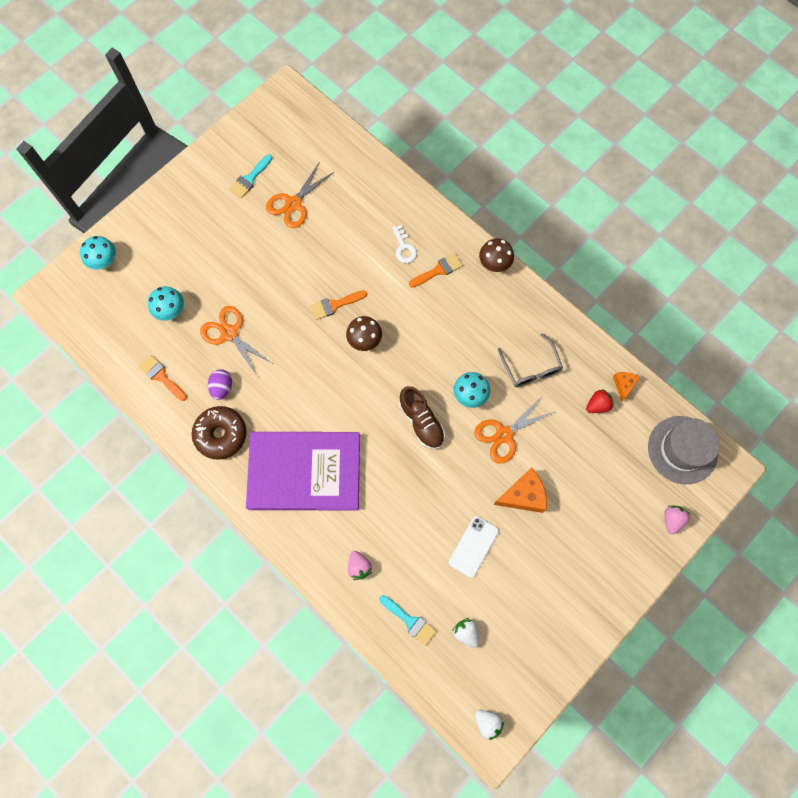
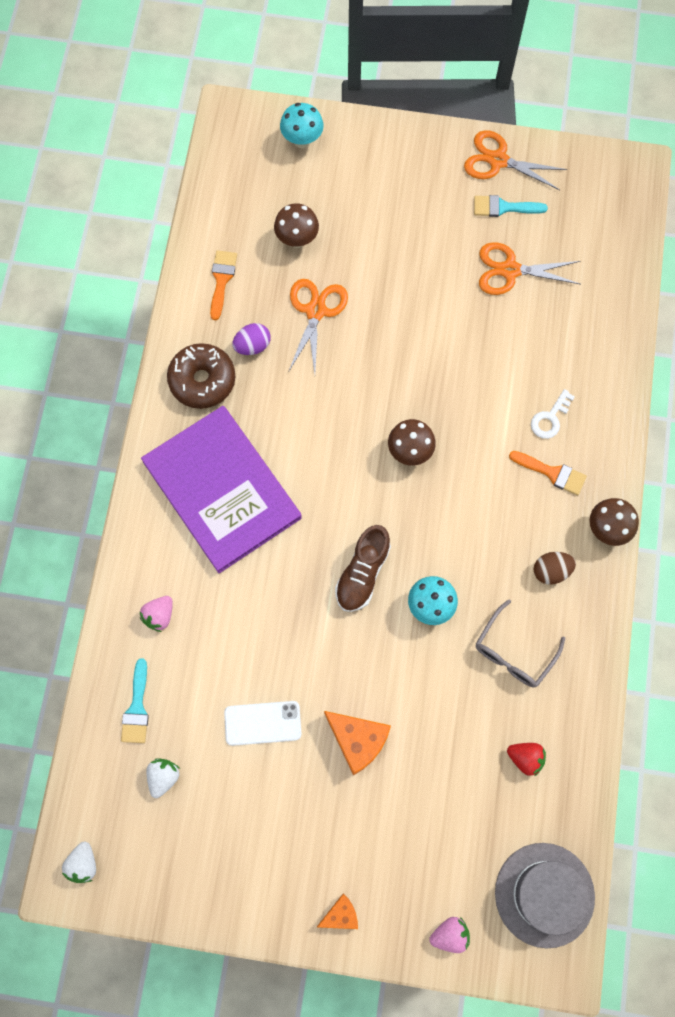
camera: 55 degrees right, 0 degrees up
(171, 311) = (297, 239): turquoise mushroom -> brown mushroom
(334, 305) = (427, 393): orange brush -> none
(497, 313) = (551, 571): none -> brown egg
(504, 434) = (413, 673): orange scissors -> orange scissors (498, 160)
(624, 385) = (573, 773): orange cheese -> orange cheese (341, 914)

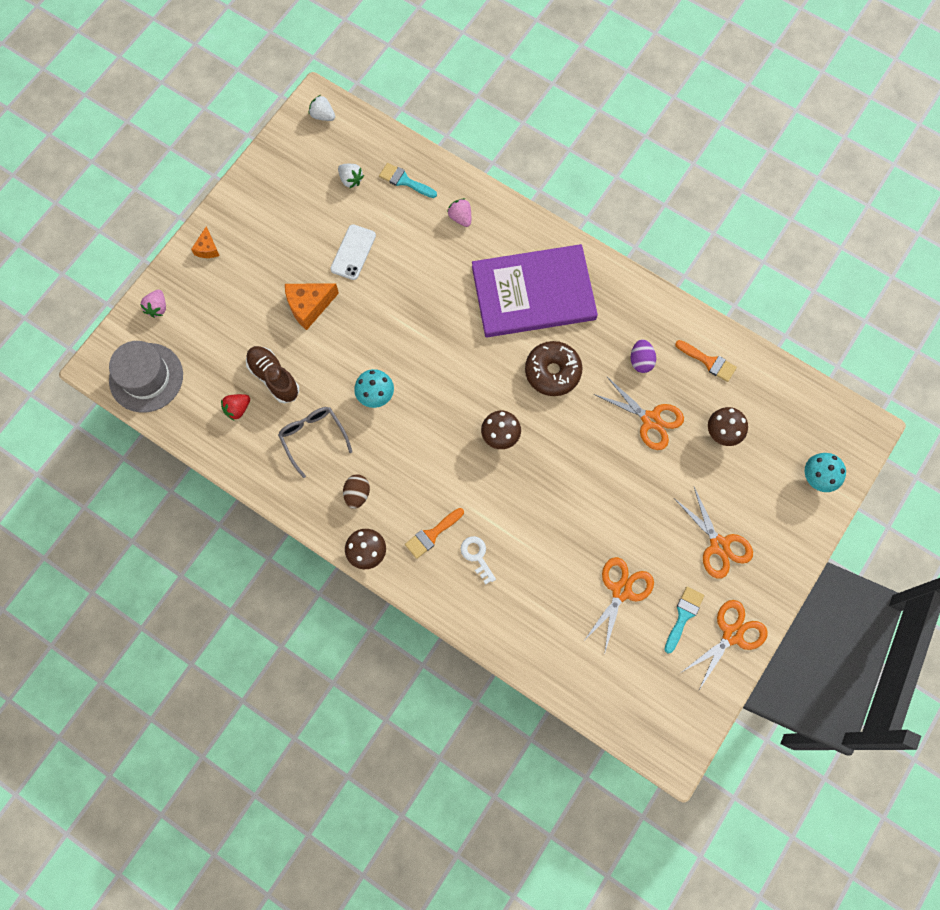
camera: 115 degrees right, 0 degrees up
(202, 380) = (627, 314): brown donut -> brown donut (552, 372)
(362, 573) = (423, 361): brown shoe -> brown shoe (274, 378)
(417, 201) = (719, 545): none -> orange scissors

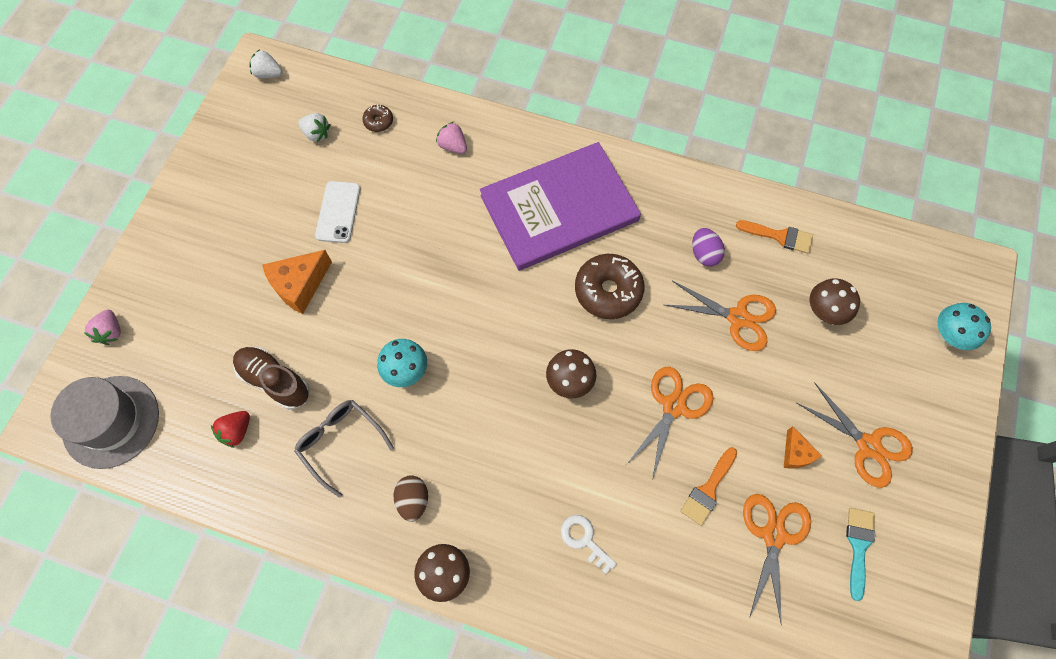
camera: 15 degrees left, 5 degrees down
(207, 248) = (161, 248): orange cheese -> orange cheese (796, 454)
(404, 181) = (378, 121): turquoise brush -> brown donut
(432, 534) = (520, 527): orange brush -> orange brush (708, 490)
(732, 634) = (924, 554): orange scissors -> orange scissors (674, 406)

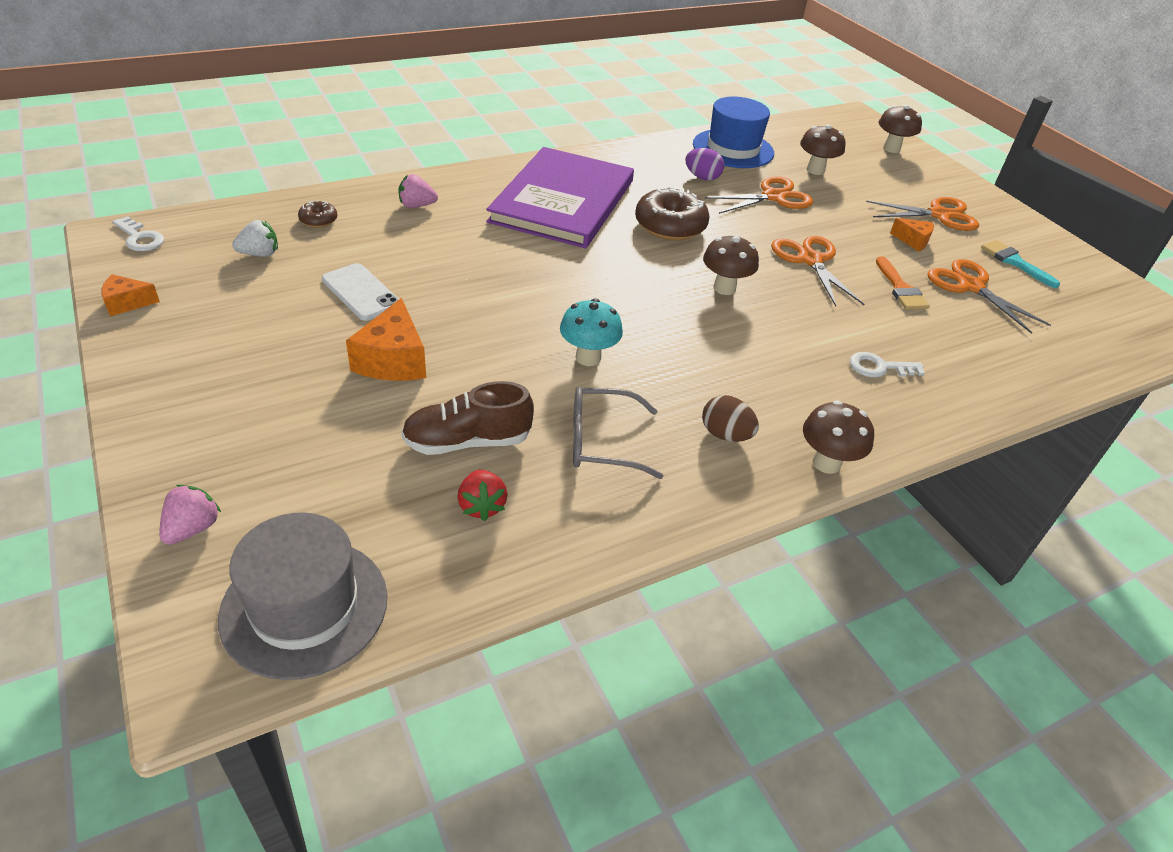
camera: 50 degrees left, 25 degrees down
(111, 332) = (192, 528): pink strawberry -> pink strawberry turned 105 degrees counterclockwise
(216, 133) = (127, 303): none -> orange cheese
(268, 74) = (140, 238): white strawberry -> white key
(779, 236) = (733, 149): orange brush -> blue hat
(947, 337) = (891, 149): turquoise mushroom -> brown mushroom

